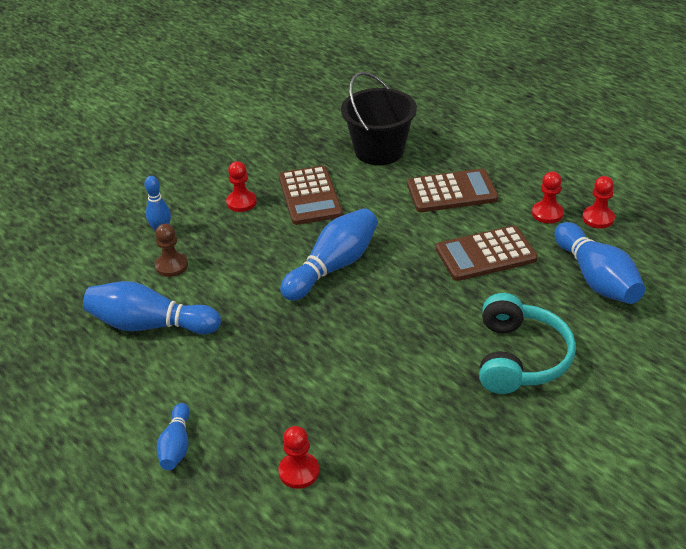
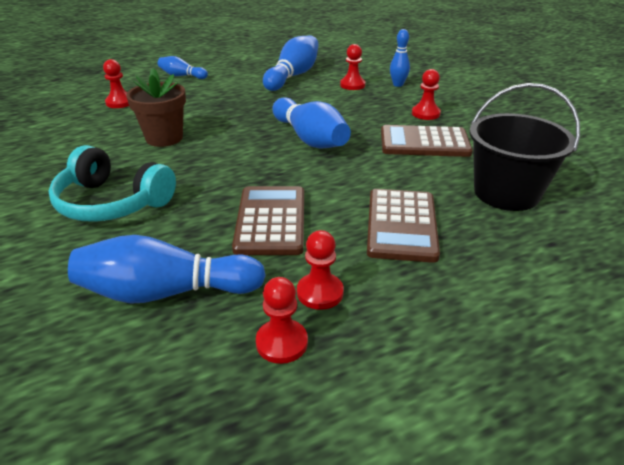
camera: 105 degrees right, 5 degrees down
(171, 266) = (352, 85): brown pawn -> red pawn
(381, 377) = (164, 138): none -> brown flower pot

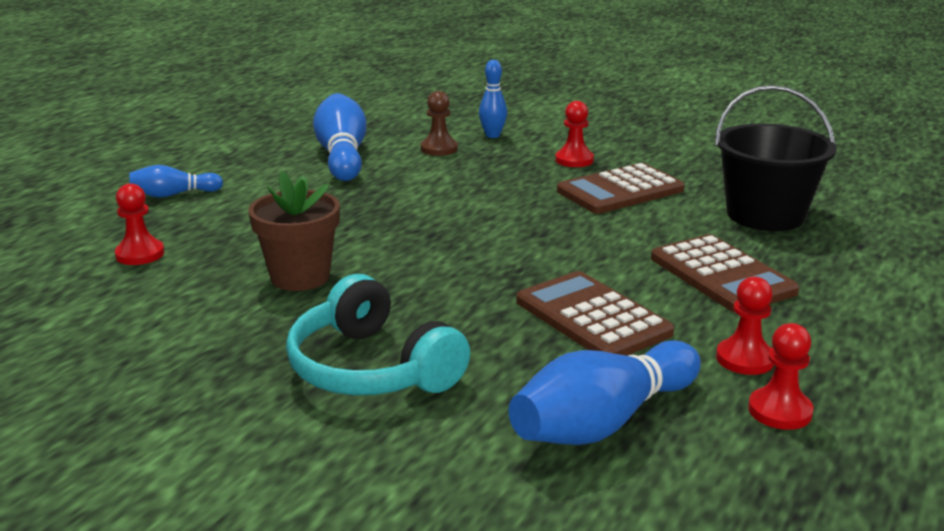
camera: 35 degrees left, 10 degrees down
(112, 203) = (371, 369): turquoise headphones -> turquoise headphones turned 60 degrees clockwise
(310, 139) = (491, 223): blue bowling pin -> none
(352, 85) = (439, 149): red pawn -> brown pawn

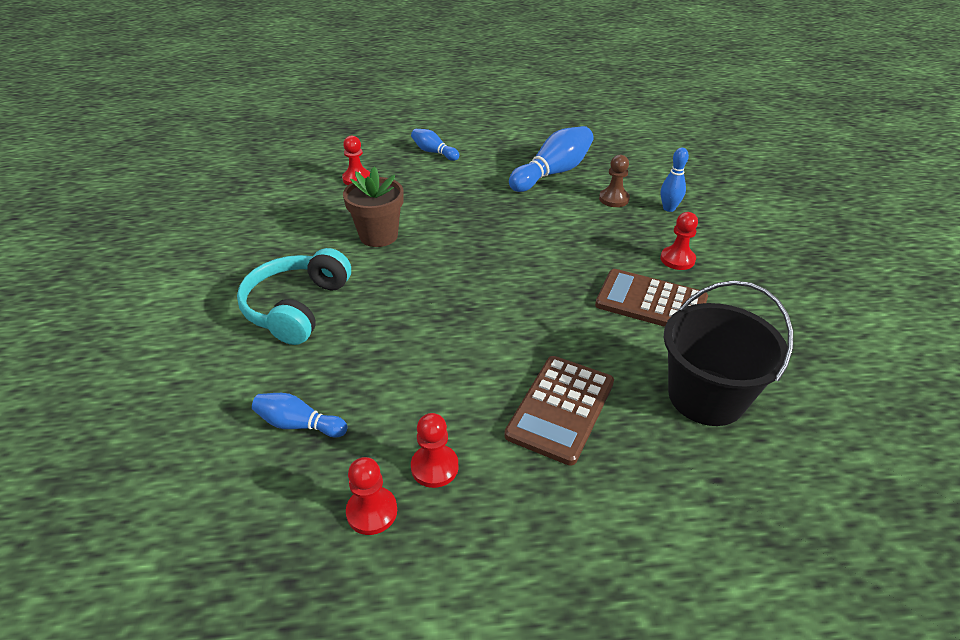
camera: 55 degrees right, 15 degrees up
(592, 317) = (431, 367): brown calculator -> none
(603, 422) = (299, 424): blue bowling pin -> blue bowling pin, size x0.55

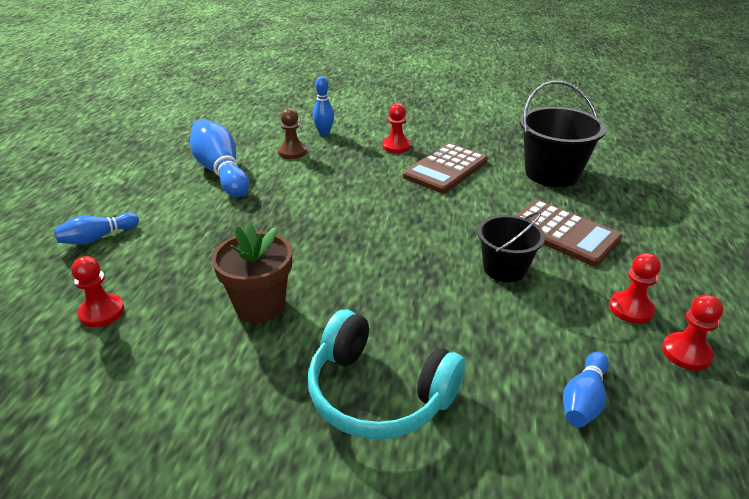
camera: 75 degrees left, 5 degrees down
(472, 364) = (504, 268): none -> black bucket

